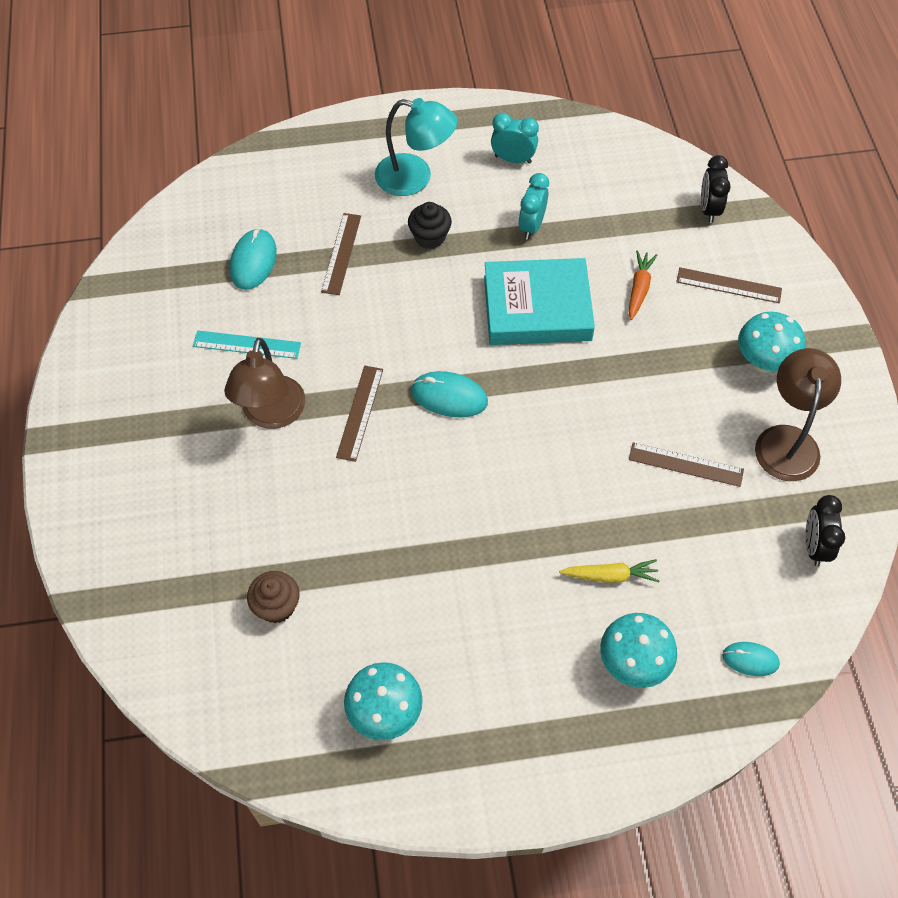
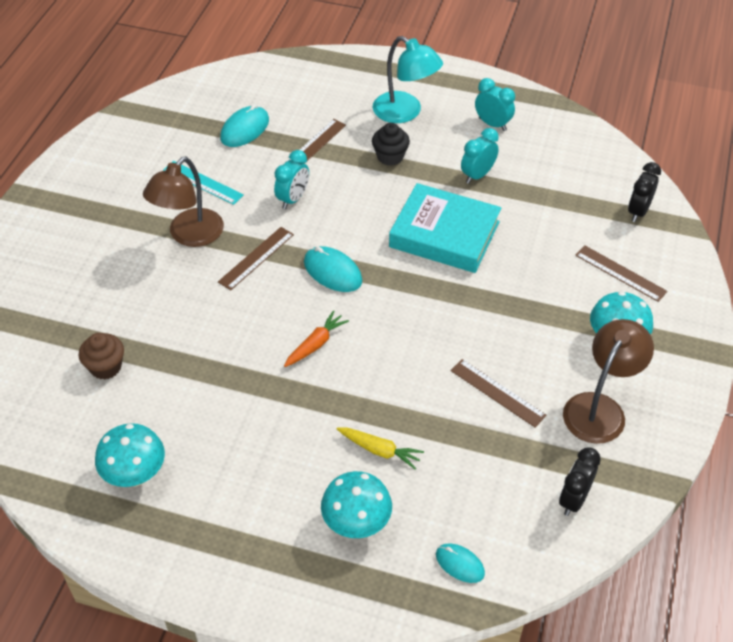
camera: 25 degrees right, 10 degrees down
(357, 327) = (293, 199): none -> turquoise clock
(639, 288) = (539, 249): orange carrot -> orange carrot (315, 344)

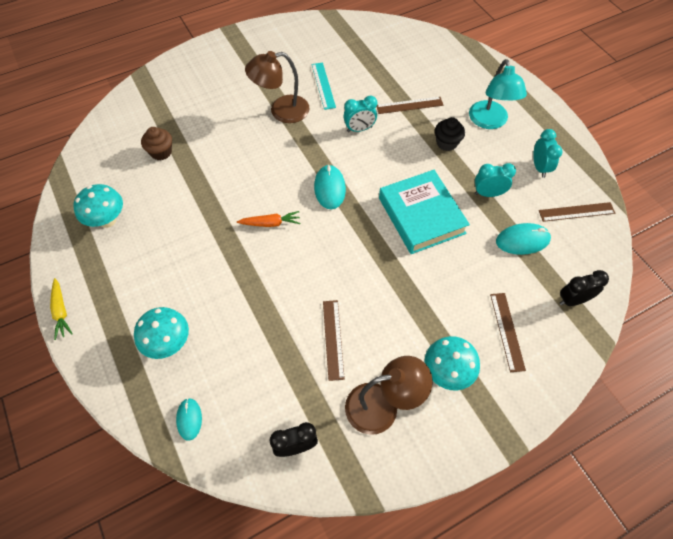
camera: 45 degrees right, 10 degrees up
(245, 129) = (382, 69): turquoise mouse -> turquoise mouse (522, 240)
(256, 258) = (299, 149): brown ruler -> brown ruler (576, 212)
(379, 450) = (229, 313): yellow carrot -> yellow carrot (61, 311)

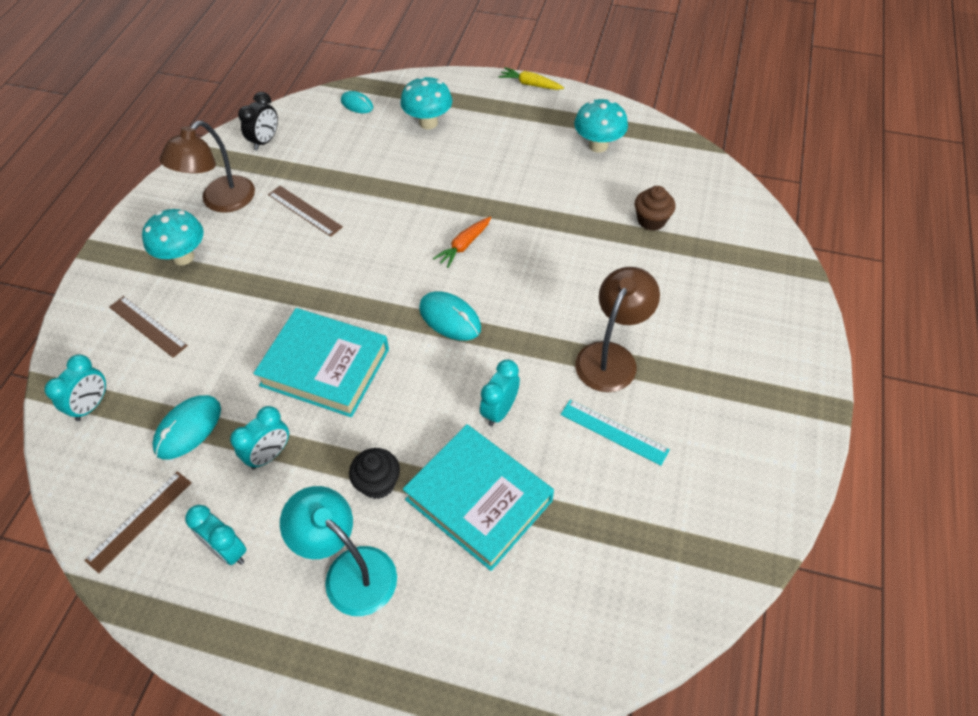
camera: 135 degrees right, 5 degrees down
(409, 105) = (479, 500): brown ruler -> turquoise book
(573, 300) = (91, 405): black clock -> turquoise clock

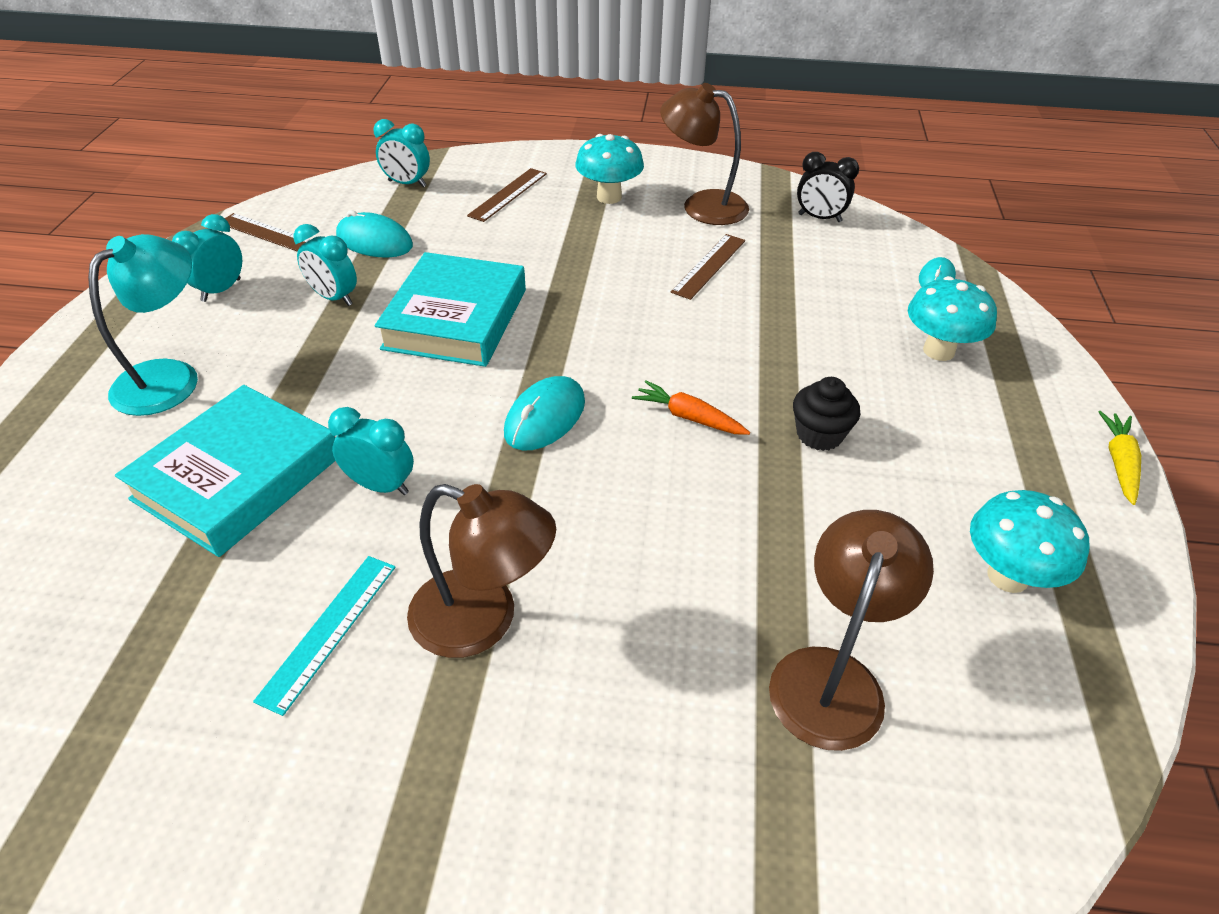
camera: 80 degrees right, 10 degrees down
(378, 483) = (281, 384): black cupcake -> black cupcake (819, 435)
(651, 220) = (832, 676): brown cupcake -> brown lamp

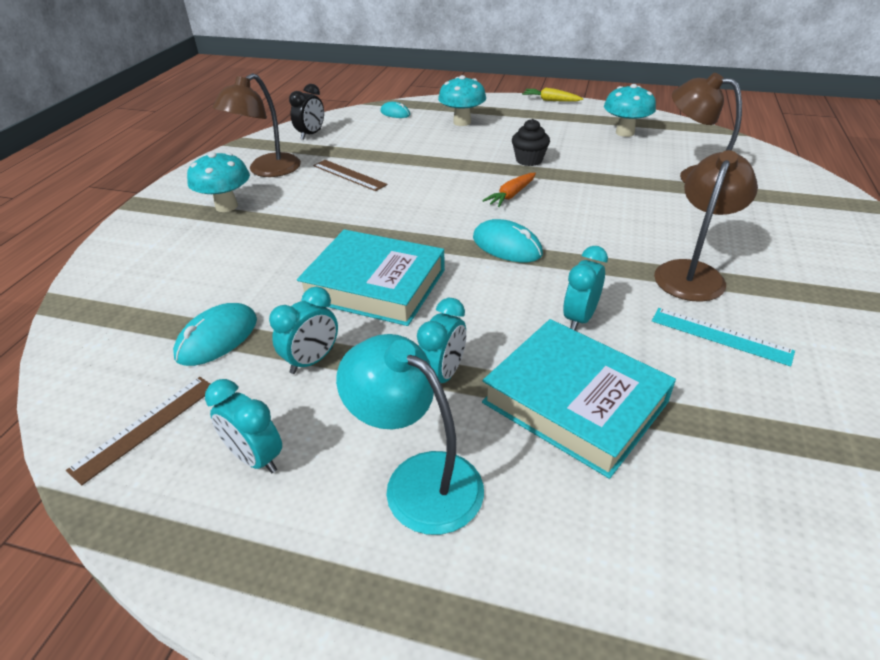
camera: 80 degrees left, 5 degrees down
(407, 184) = (109, 319): turquoise clock -> turquoise clock (443, 375)
(508, 194) = (183, 255): brown ruler -> none

